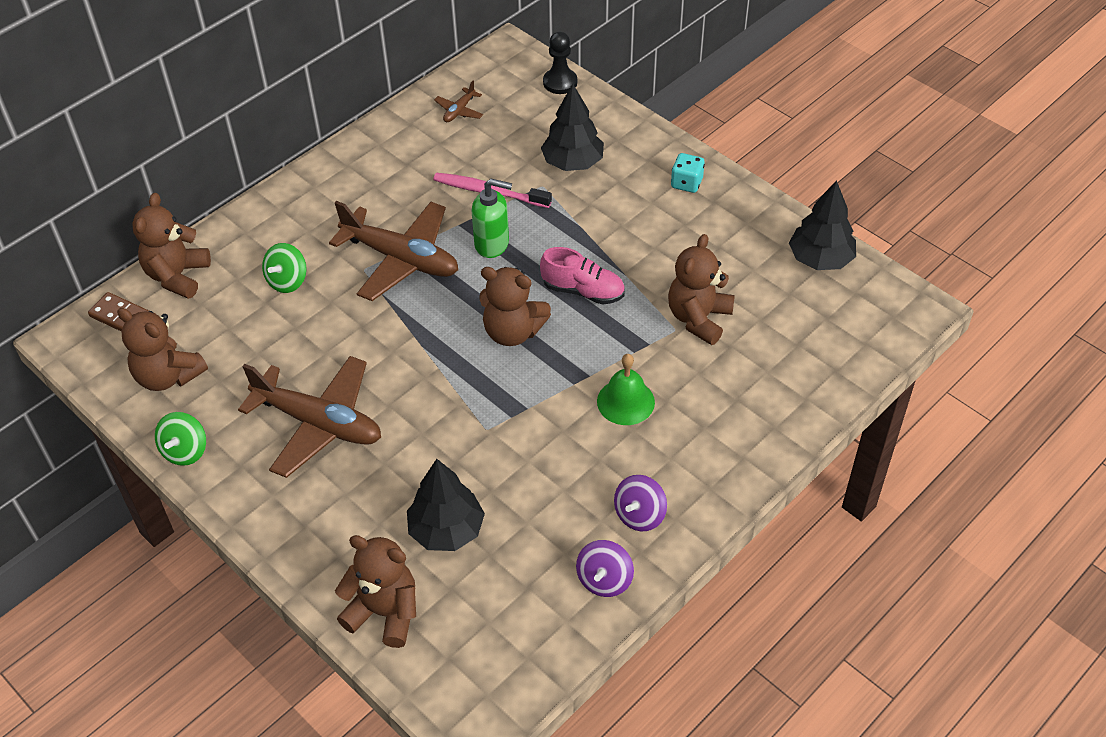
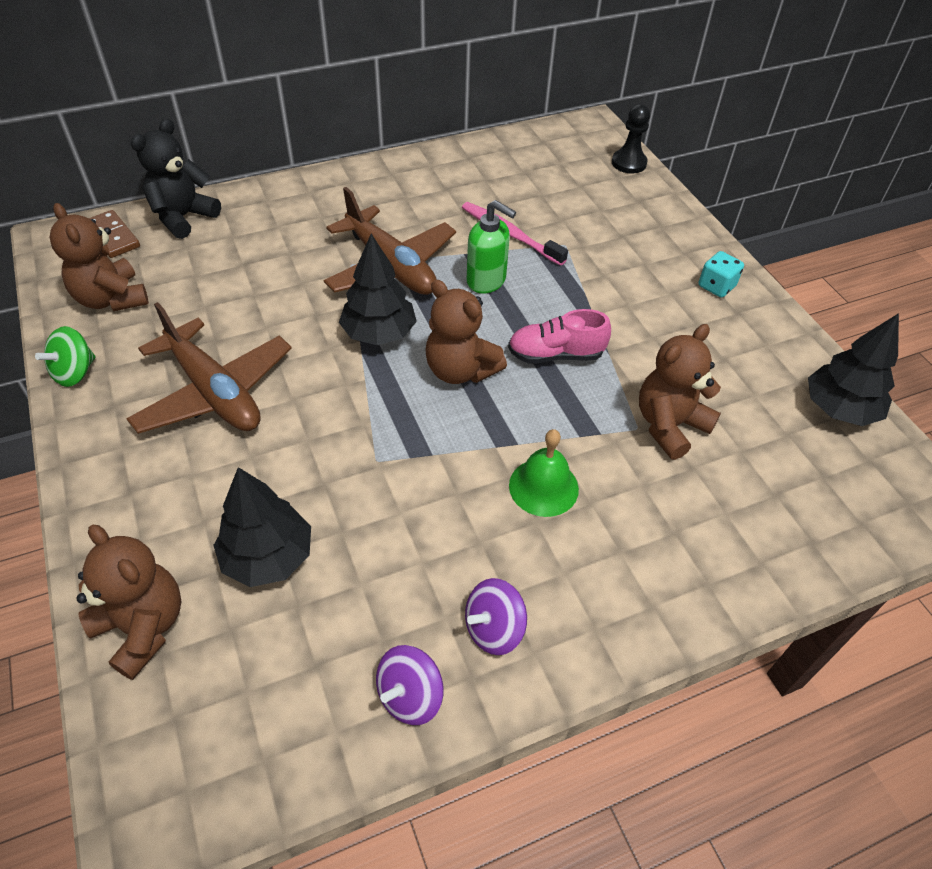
camera: 20 degrees right, 0 degrees up
(177, 276) = (183, 217): brown teddy bear -> black teddy bear
(287, 281) = (274, 252): green spinning top -> none
(459, 111) = (520, 159): brown plane -> none
(573, 163) = (606, 233): black tree -> black tree (379, 333)
(583, 291) = (555, 355): pink shoe -> pink shoe turned 135 degrees clockwise

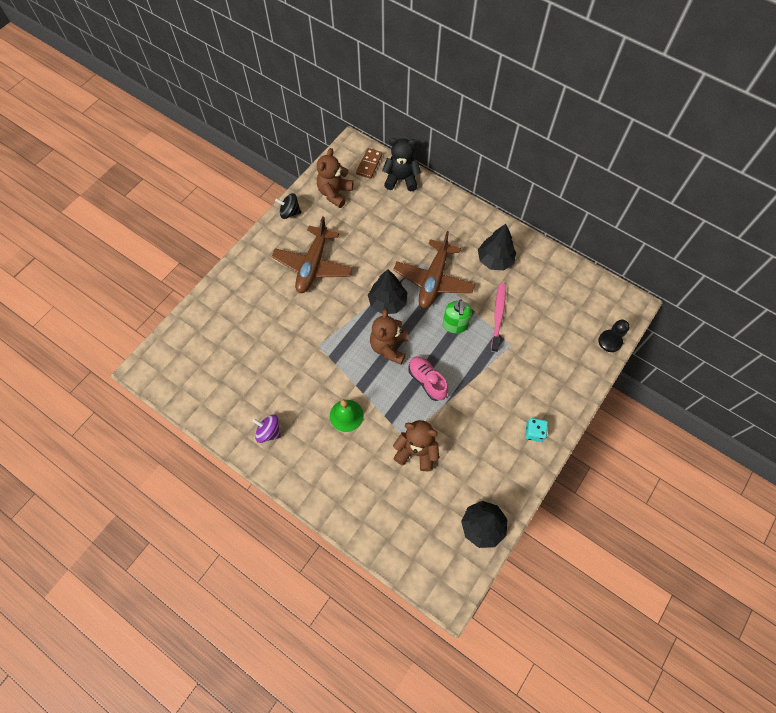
camera: 60 degrees right, 15 degrees up
(75, 372) = (290, 212): green spinning top -> black spinning top
(143, 627) = (203, 319): brown teddy bear -> none
(268, 557) = (252, 337): black tree -> black tree (495, 260)
(410, 696) = (226, 419): purple spinning top -> none

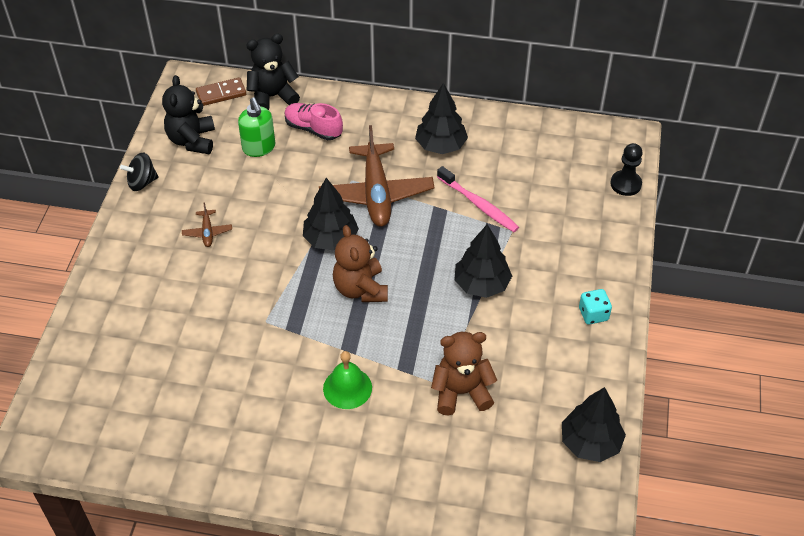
camera: 25 degrees left, 15 degrees down
(269, 432) = (252, 449): purple spinning top -> none
(313, 265) = (207, 232): brown plane -> brown plane, size x0.43
(334, 193) = (192, 140): brown teddy bear -> black teddy bear
(369, 164) = (221, 94): brown domino -> brown domino turned 75 degrees clockwise
(427, 381) = (430, 308): pink shoe -> pink shoe (313, 129)
(455, 325) = (431, 233): green soap dispenser -> green soap dispenser (259, 148)
(469, 377) = (481, 284): none -> black tree
(498, 316) = (479, 205): pink toothbrush -> pink toothbrush turned 150 degrees clockwise

